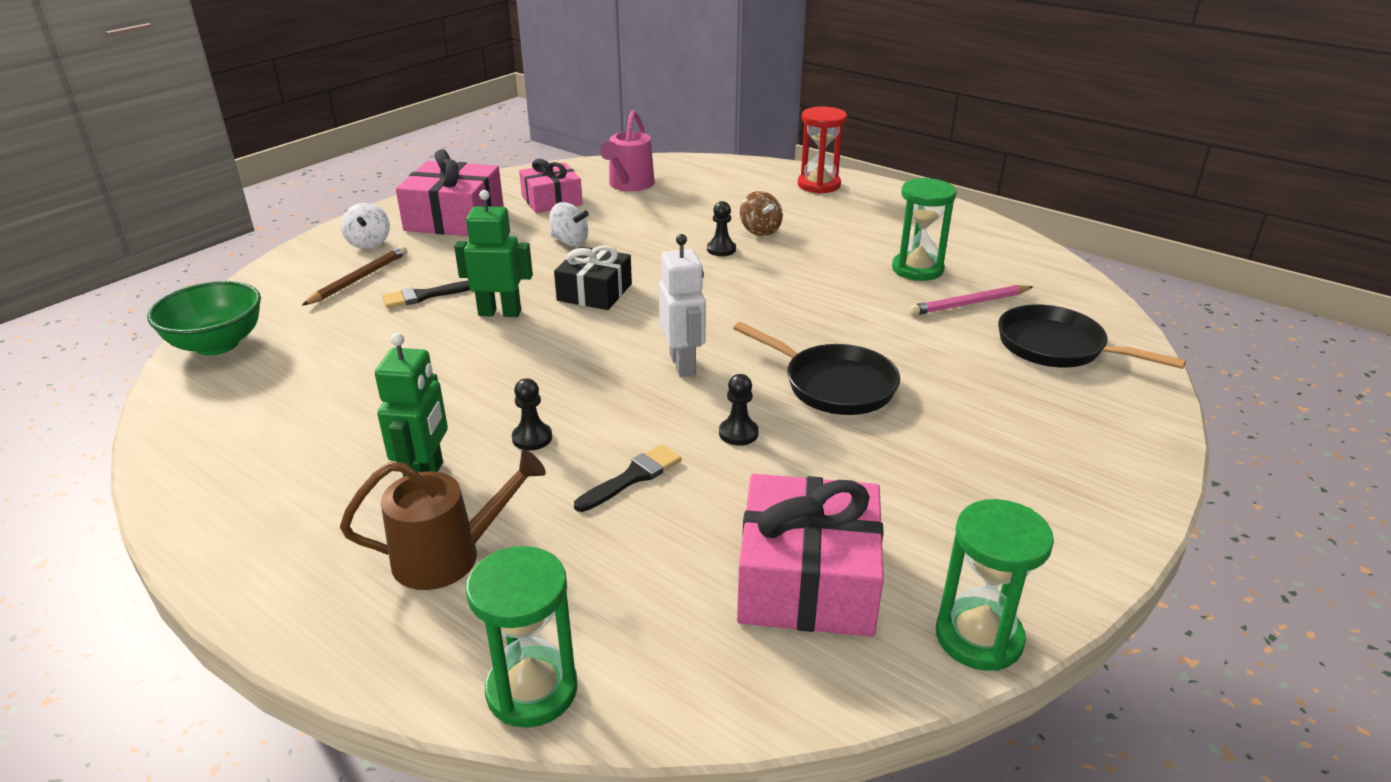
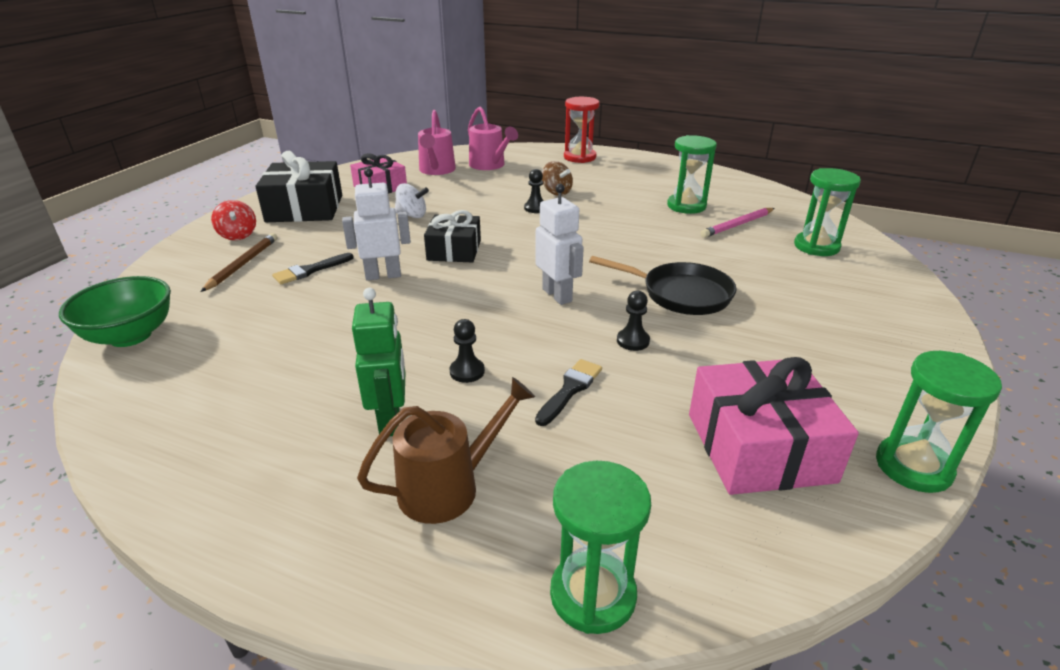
camera: 15 degrees left, 0 degrees up
(369, 243) = (238, 235): white spinning top -> red spinning top
(454, 218) = (305, 208): pink gift -> black gift
(500, 312) = (383, 275): green robot -> white robot
(698, 185) = (490, 165): none -> pink watering can
(1057, 347) = (816, 246): black pan -> green hourglass

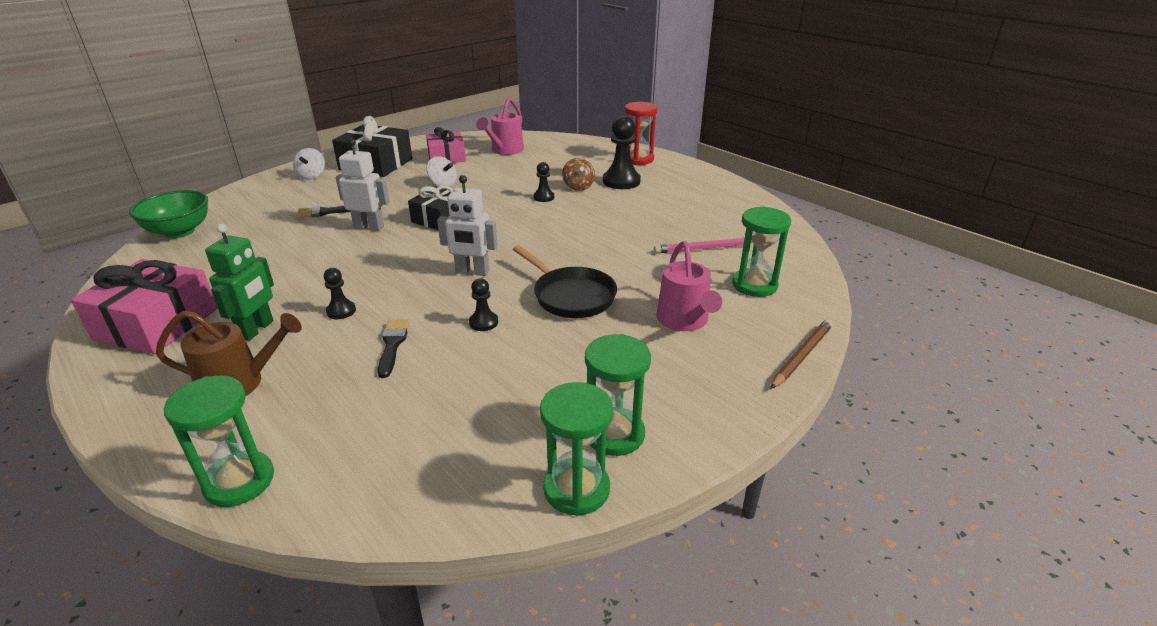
camera: 25 degrees right, 0 degrees up
(238, 235) = (312, 176): red spinning top -> white spinning top
(243, 264) = (292, 198): brown pencil -> brown pencil (802, 355)
(490, 165) = (552, 153): pink watering can -> pink watering can (684, 321)
(557, 295) = (472, 272): white robot -> white robot turned 105 degrees clockwise
(570, 390) = (392, 345): black brush -> black brush turned 60 degrees counterclockwise
(590, 180) = (621, 181): none -> black pawn
(686, 206) = (678, 221): green hourglass -> green hourglass (614, 434)
(759, 447) = (473, 430): pink gift -> pink gift (156, 324)

